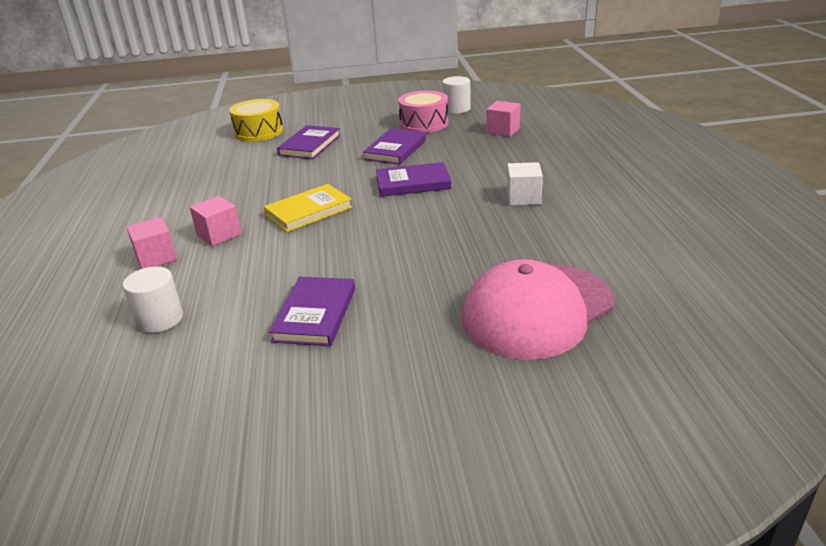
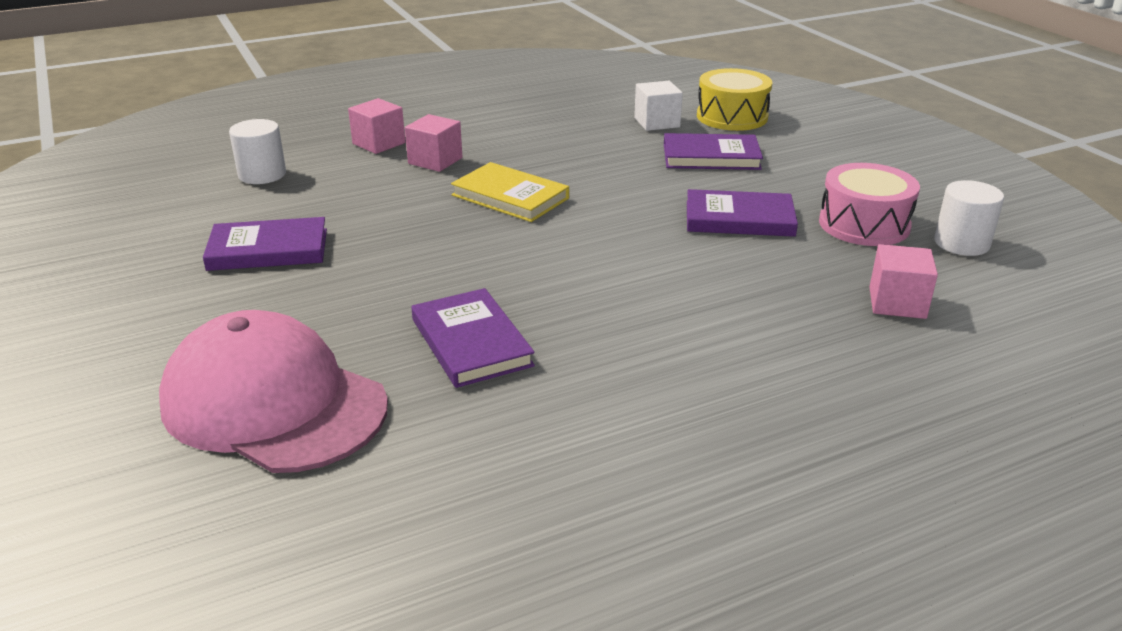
camera: 70 degrees right, 0 degrees up
(413, 183) = (626, 252): purple book -> purple book (471, 342)
(523, 198) = (620, 356): white cube -> white cube (657, 122)

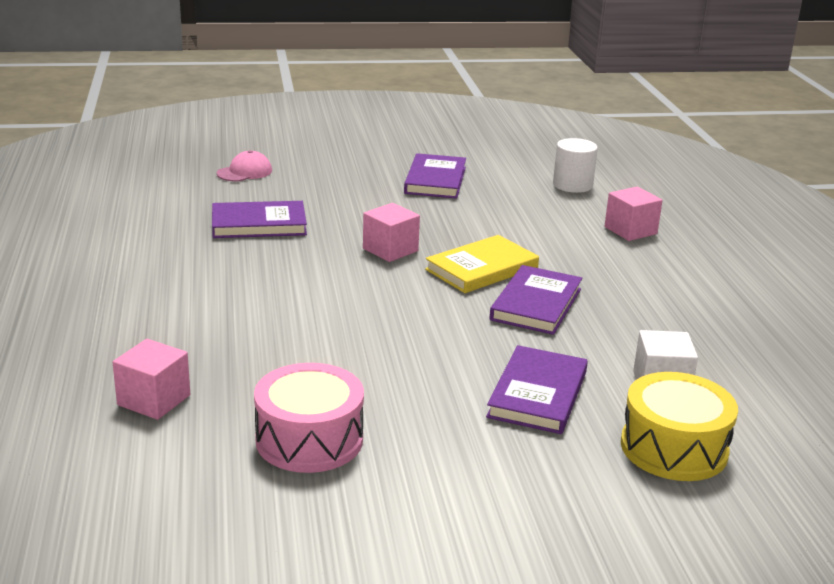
camera: 105 degrees right, 5 degrees down
(274, 403) = (244, 172): pink cap -> pink cap, size x0.41
(435, 161) = (579, 249): pink cube -> pink cube (390, 250)
(739, 219) = (370, 368): purple book -> purple book (536, 304)
(961, 243) = (222, 490): white cylinder -> none

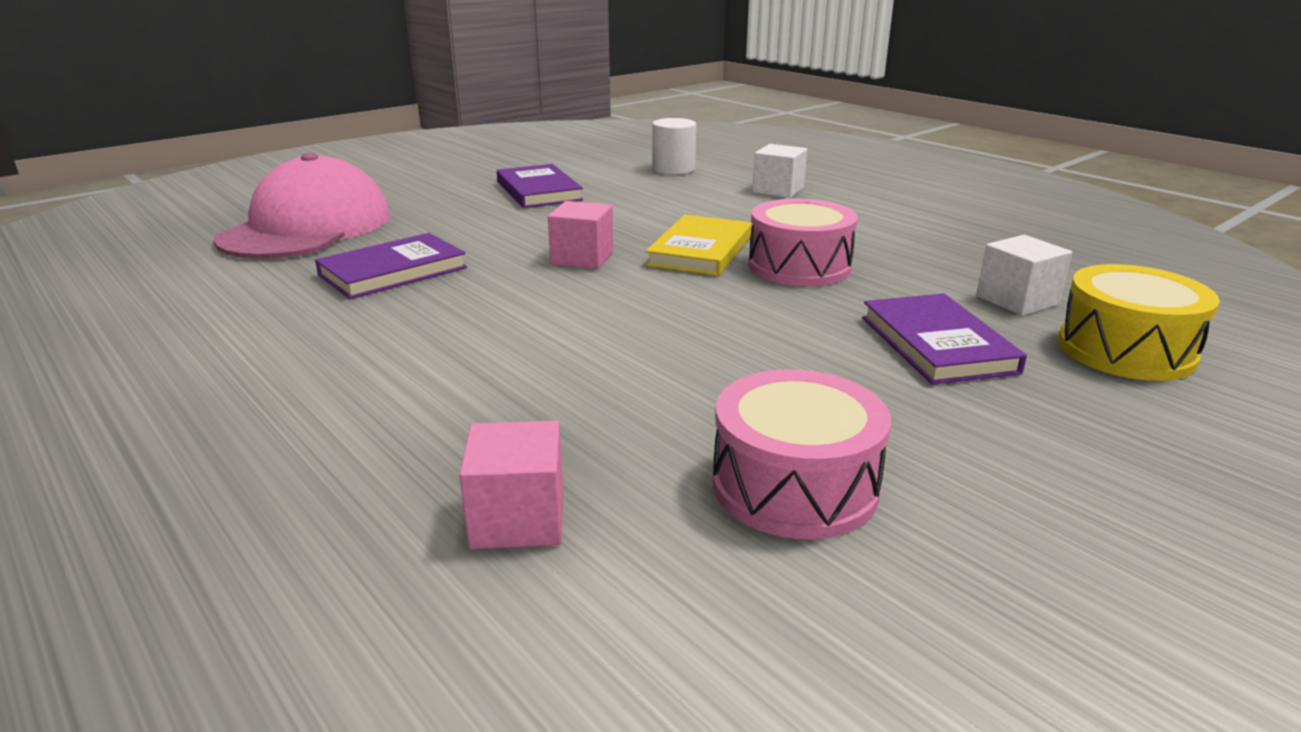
camera: 30 degrees left, 0 degrees up
(244, 172) = (307, 227): pink cap -> pink cap, size x2.43
(536, 304) = (799, 266): purple book -> pink drum
(630, 230) = (778, 190): pink cube -> white cube

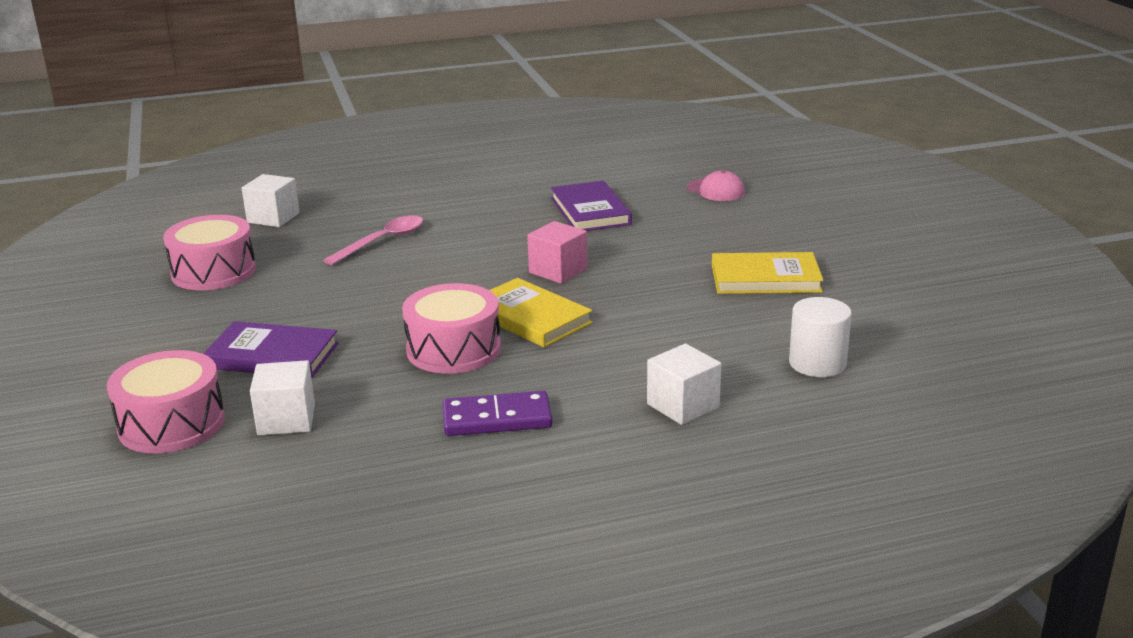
camera: 115 degrees right, 0 degrees up
(307, 227) = (715, 190): pink cap -> pink cap, size x0.41
(518, 519) = (273, 218): pink cube -> white cube
(538, 191) = (765, 278): purple book -> yellow book
(565, 372) = (382, 241): none -> pink spoon
(879, 231) = (497, 419): none -> purple domino
(1125, 350) = (171, 424): yellow drum -> pink drum

